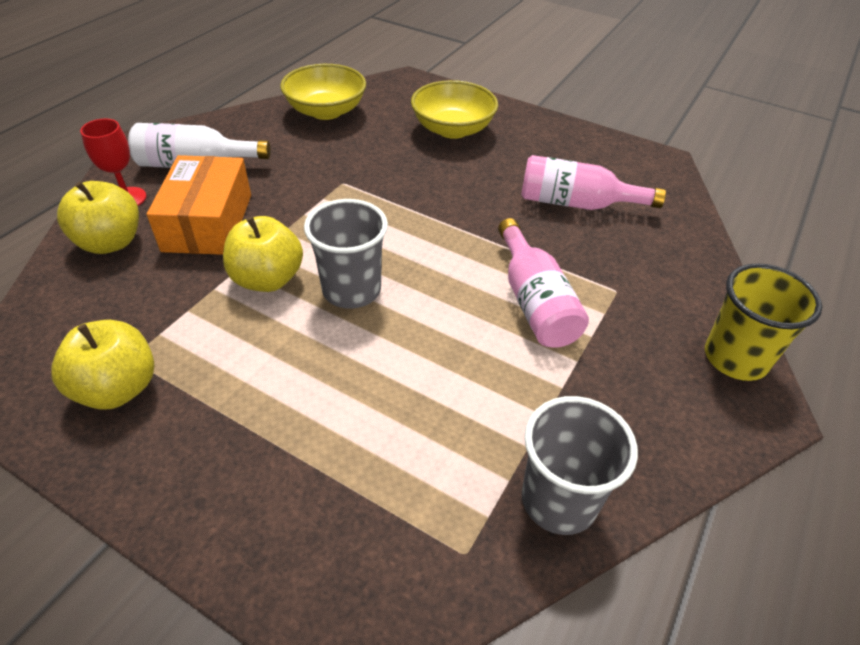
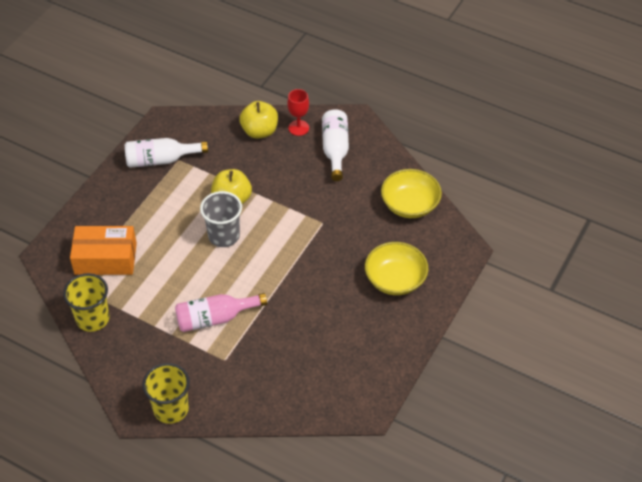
camera: 90 degrees right, 5 degrees up
(118, 388) = (161, 160): yellow apple -> white bottle
(208, 222) = (279, 167): orange box -> orange box (105, 259)
(559, 500) = (93, 318): grey cup -> yellow cup
(576, 203) = (309, 348): pink bottle -> none

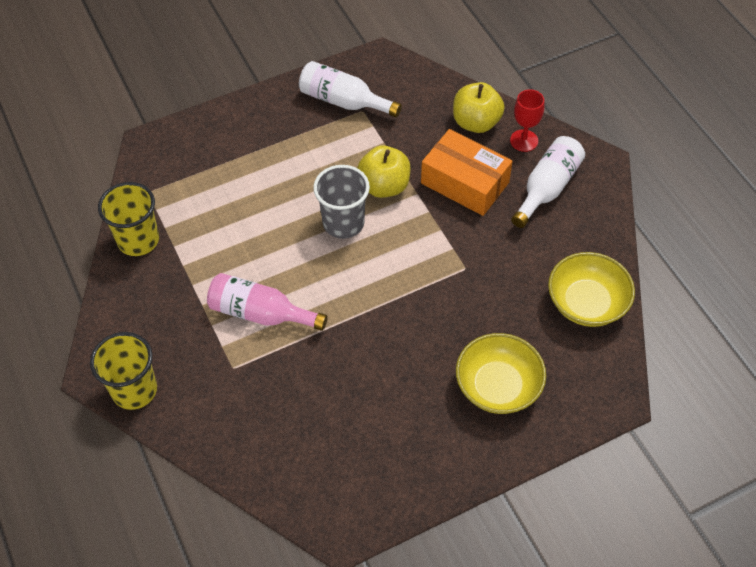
camera: 35 degrees right, 5 degrees up
(105, 259) = (202, 181): orange box -> orange box (465, 183)

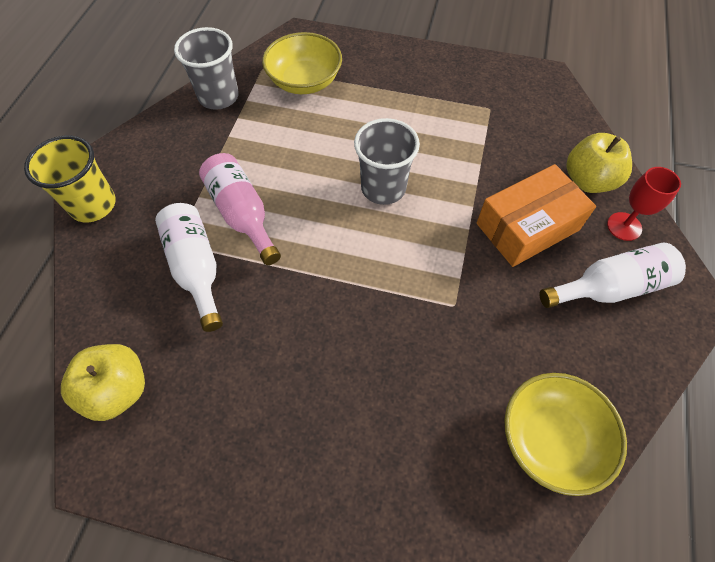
camera: 40 degrees right, 5 degrees up
(138, 240) = (218, 97): yellow cup -> grey cup
(343, 101) = (480, 92): white bottle -> white bottle (196, 268)
(384, 186) = (449, 181): yellow apple -> yellow apple (118, 390)
(465, 183) = (527, 226): orange box -> orange box turned 75 degrees clockwise
(498, 386) = (375, 451): yellow bowl -> yellow bowl (304, 81)

